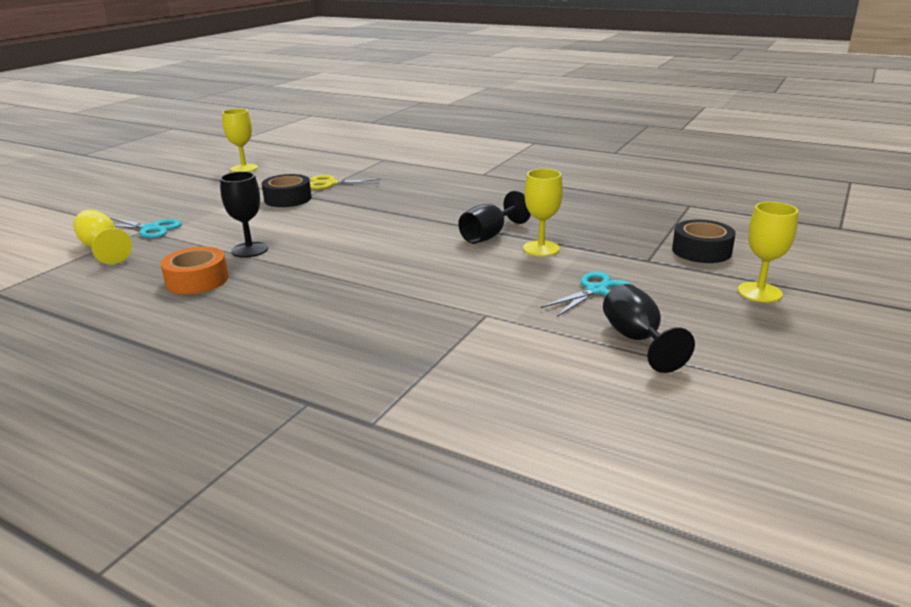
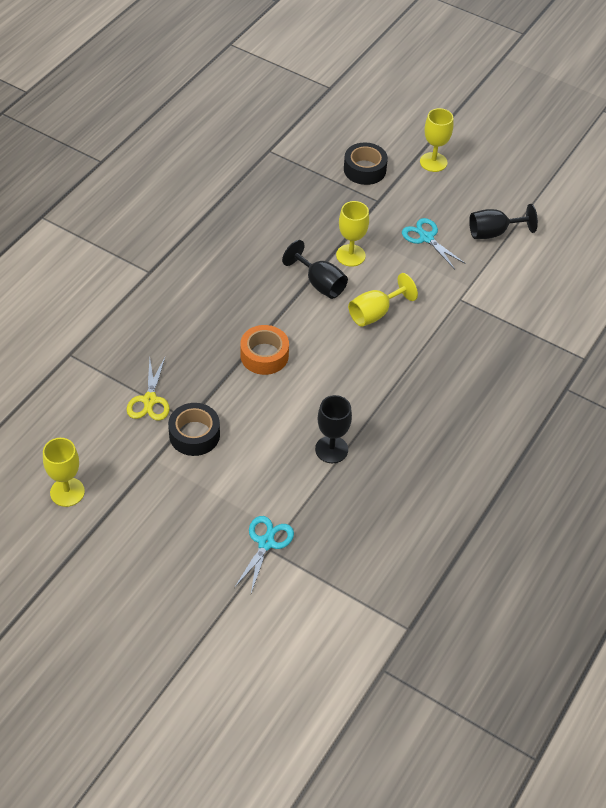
camera: 90 degrees left, 25 degrees up
(103, 249) = (315, 571): yellow goblet -> yellow goblet (375, 313)
(197, 280) = (393, 477): orange tape -> orange tape (264, 355)

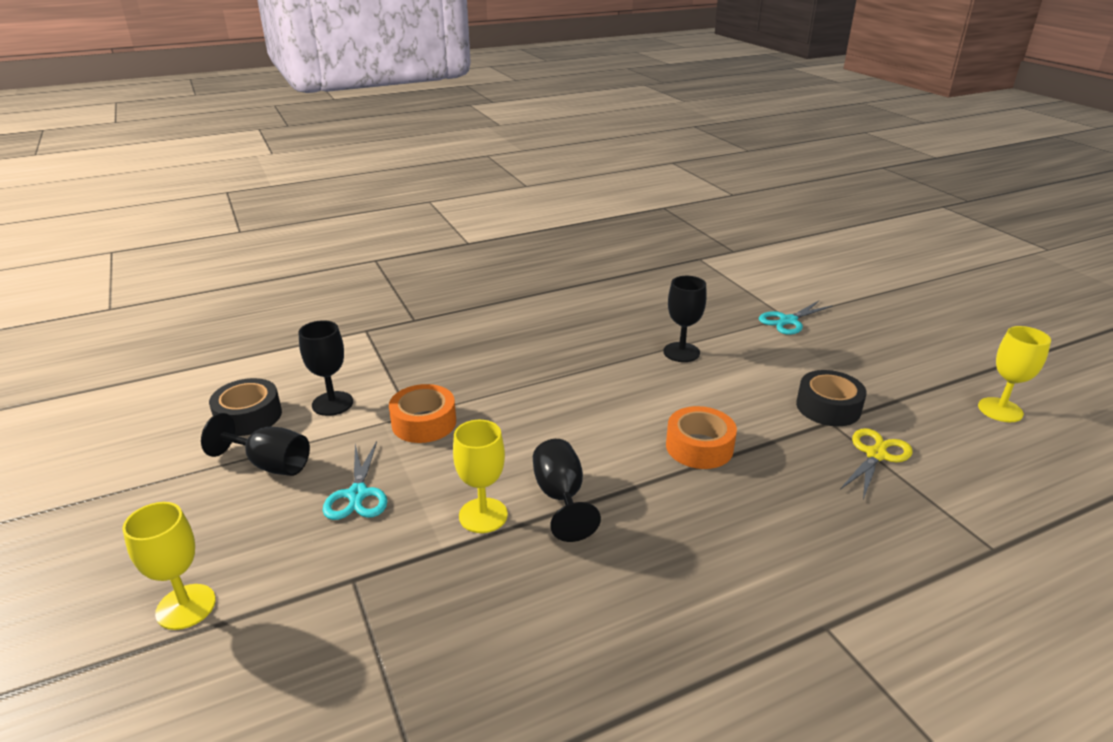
camera: 145 degrees left, 20 degrees down
(364, 169) = (304, 650): black tape -> black tape (248, 416)
(375, 313) = (523, 438): yellow goblet -> none
(445, 297) = (424, 423): none -> orange tape
(516, 285) = (332, 403): none -> black goblet

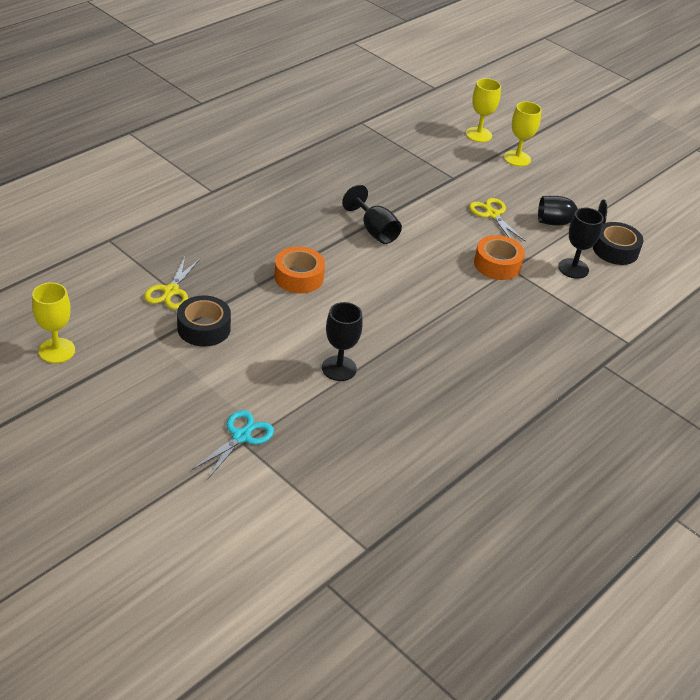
camera: 155 degrees right, 10 degrees up
(357, 494) = (492, 214): turquoise scissors -> yellow scissors
(483, 515) = (412, 214): yellow goblet -> yellow goblet (478, 134)

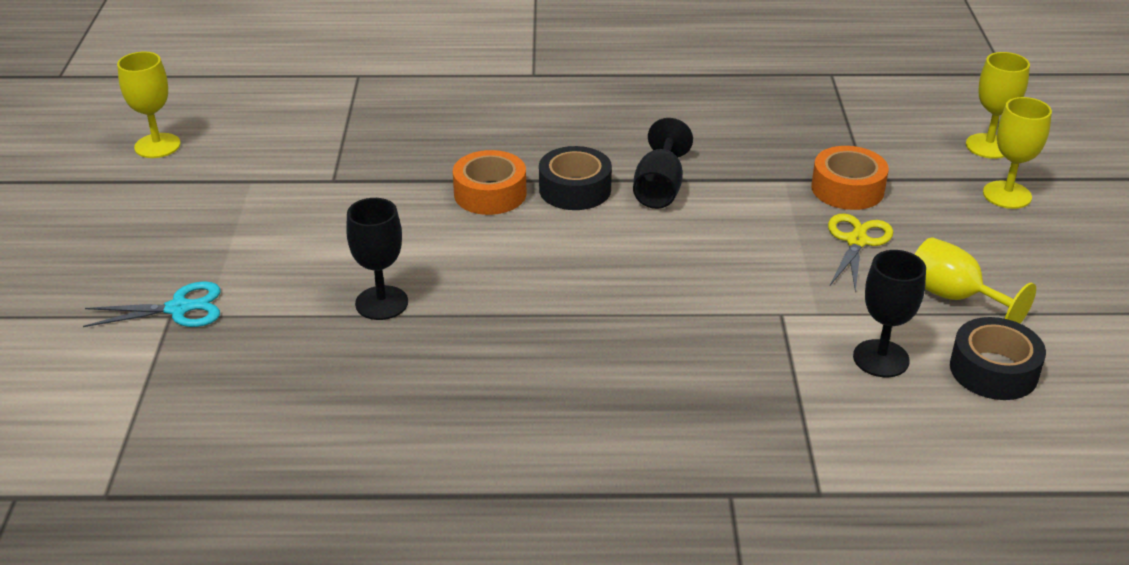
camera: 50 degrees right, 5 degrees down
(171, 291) = (338, 145): yellow scissors -> none
(204, 328) = (313, 193): black tape -> black tape (575, 189)
(497, 264) = (768, 299): orange tape -> orange tape (847, 189)
(561, 223) = (954, 297): black goblet -> yellow goblet

